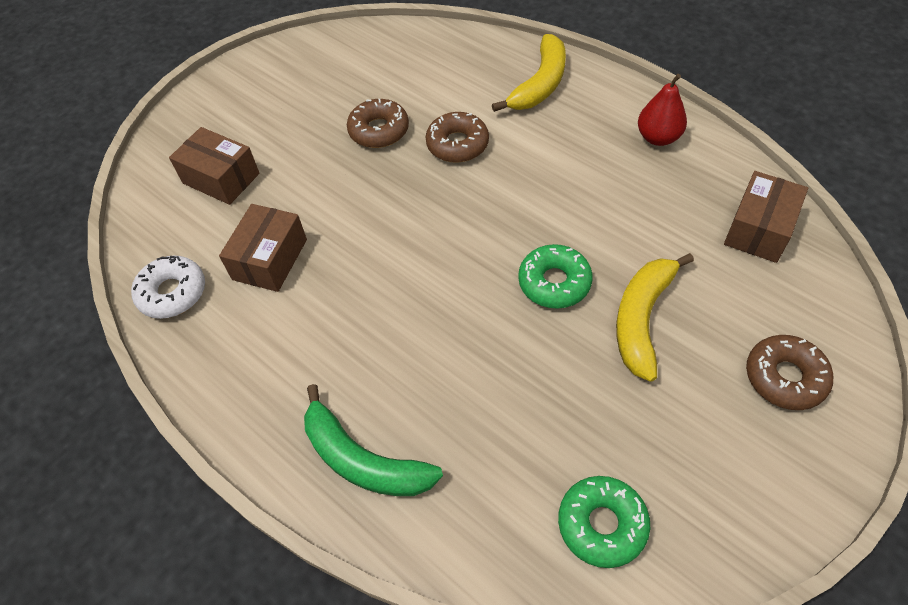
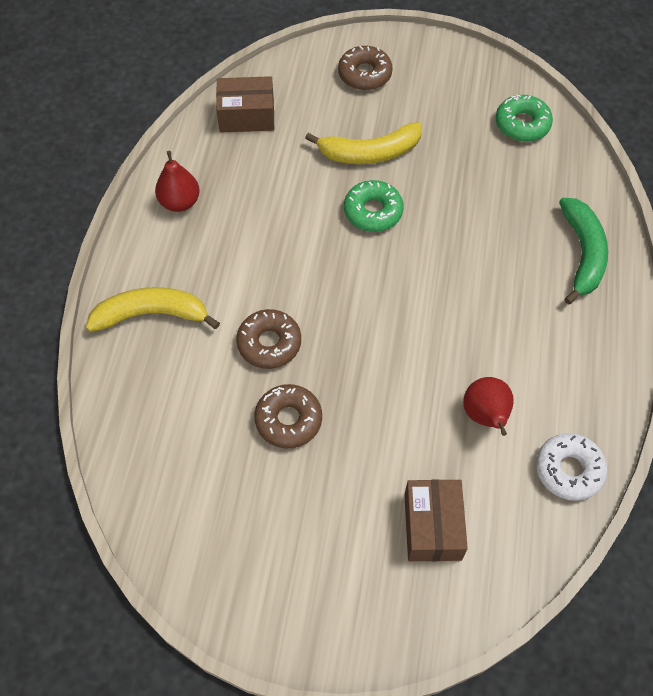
camera: 125 degrees left, 5 degrees up
(270, 259) = (485, 416): brown box -> red pear

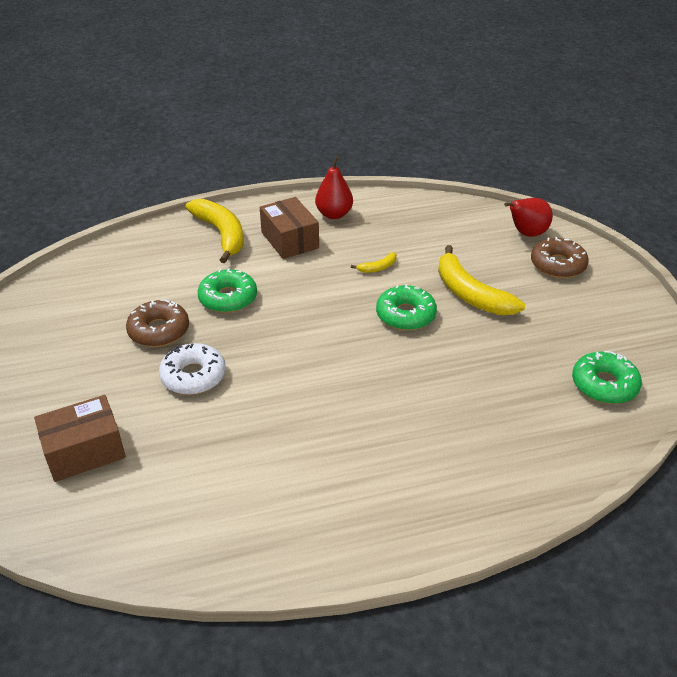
camera: 65 degrees right, 20 degrees down
(247, 116) = (448, 218): brown box -> brown box (290, 240)
(269, 343) = (228, 298): brown donut -> green donut
(292, 203) = (378, 268): none -> yellow banana
(485, 416) = (221, 456): red pear -> red pear (526, 234)
(569, 470) = (185, 541): white donut -> white donut (193, 376)
(582, 253) = (472, 481): green banana -> none

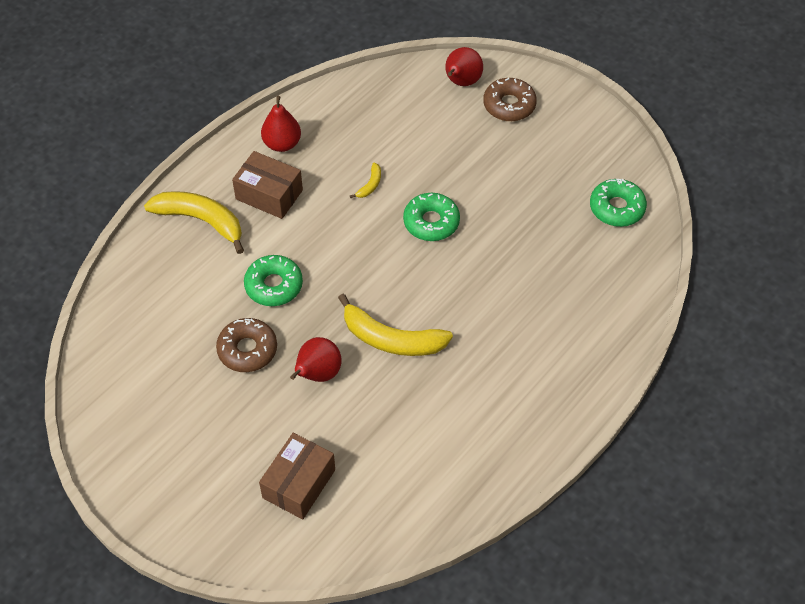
camera: 35 degrees left, 15 degrees up
(193, 376) = (318, 374): white donut -> red pear
(470, 294) = (464, 173): yellow banana -> yellow banana (391, 339)

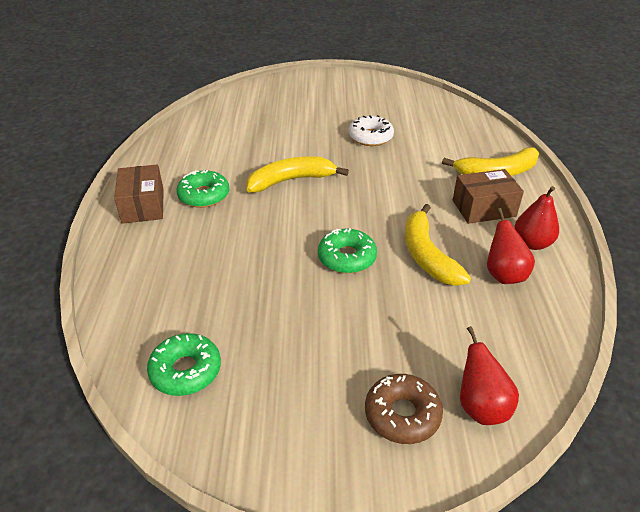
camera: 140 degrees right, 15 degrees down
(247, 350) = (370, 137): brown donut -> white donut
(274, 285) = (401, 167): green donut -> green donut (204, 195)
(299, 484) = (270, 110): brown box -> brown box (143, 206)
(318, 374) = (316, 147): red pear -> red pear (503, 275)
(370, 185) = (427, 255): yellow banana -> yellow banana, size x2.27

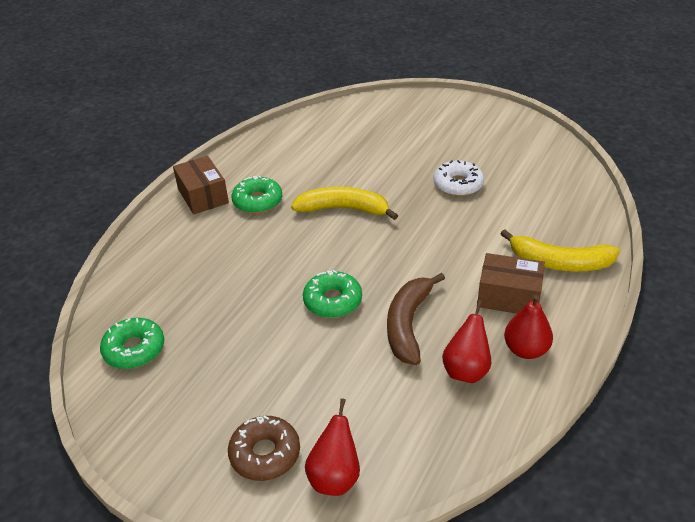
camera: 30 degrees right, 0 degrees up
(143, 206) = (203, 196): brown box -> brown box turned 45 degrees counterclockwise
(427, 255) = (408, 325): yellow banana -> brown banana

